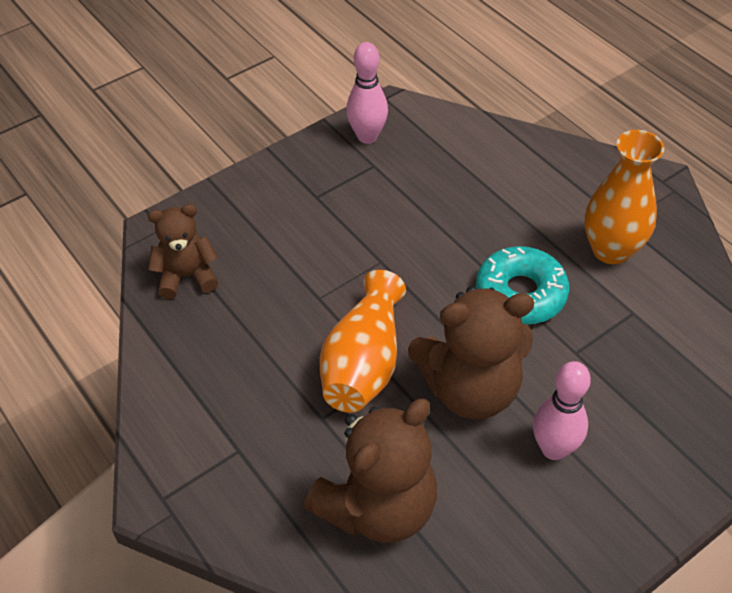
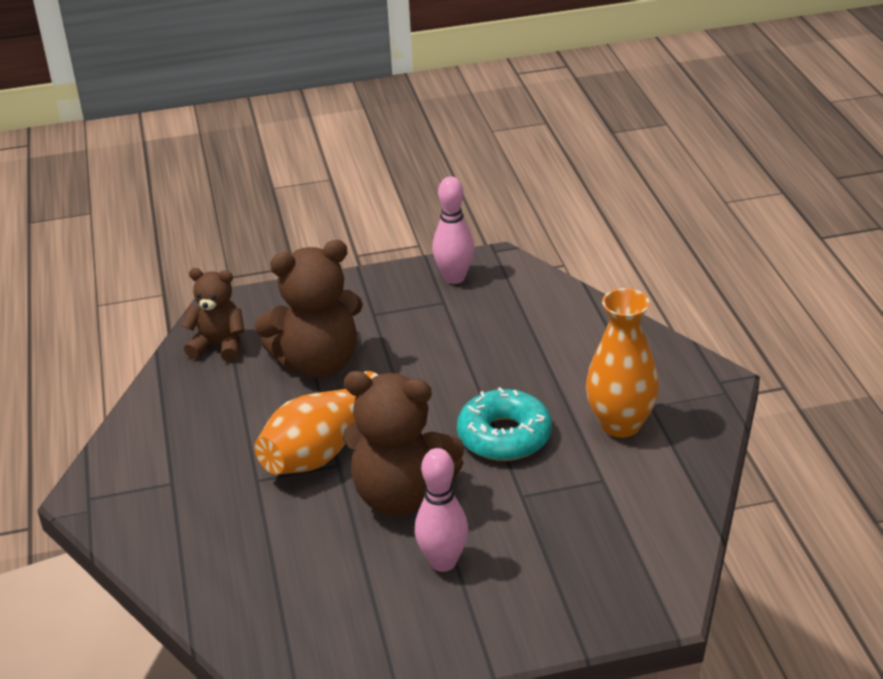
camera: 25 degrees right, 15 degrees down
(378, 507) = (256, 557): brown teddy bear -> brown teddy bear (318, 363)

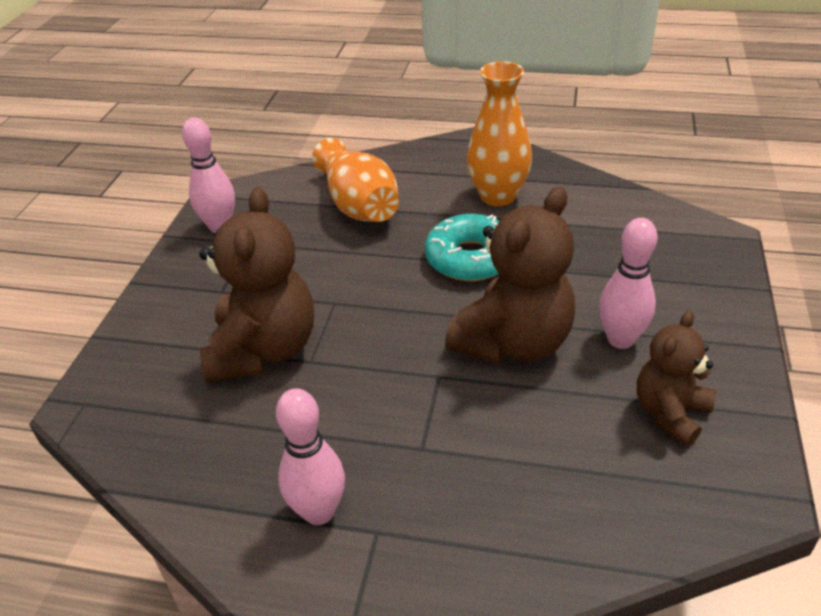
camera: 65 degrees left, 5 degrees up
(177, 450) = (319, 511): none -> pink bowling pin
(219, 346) = (157, 425): brown teddy bear -> brown teddy bear (670, 413)
(322, 450) = (407, 382): orange vase -> orange vase (359, 204)

